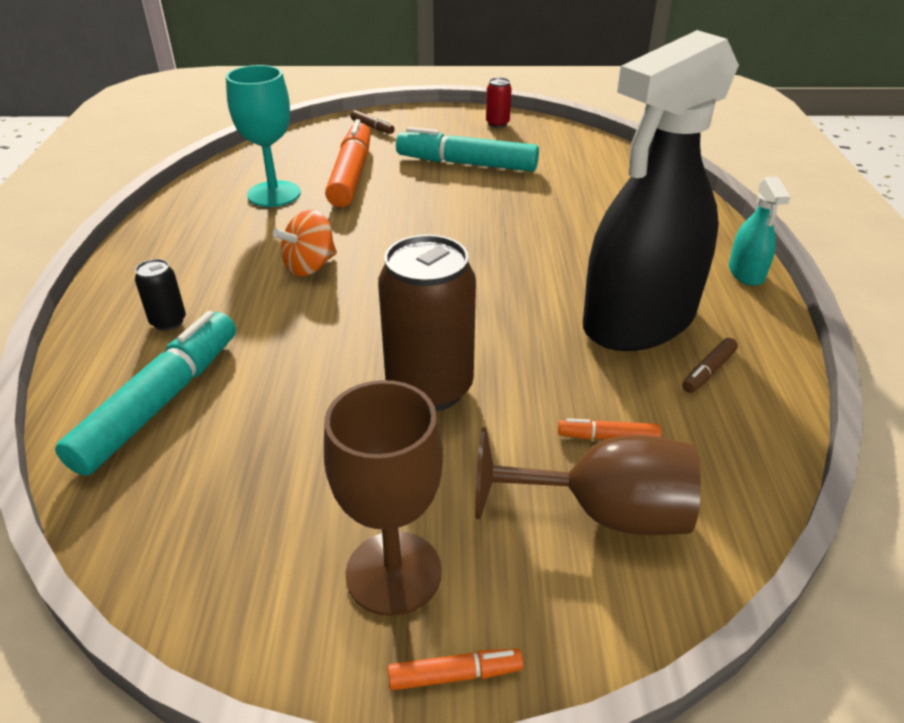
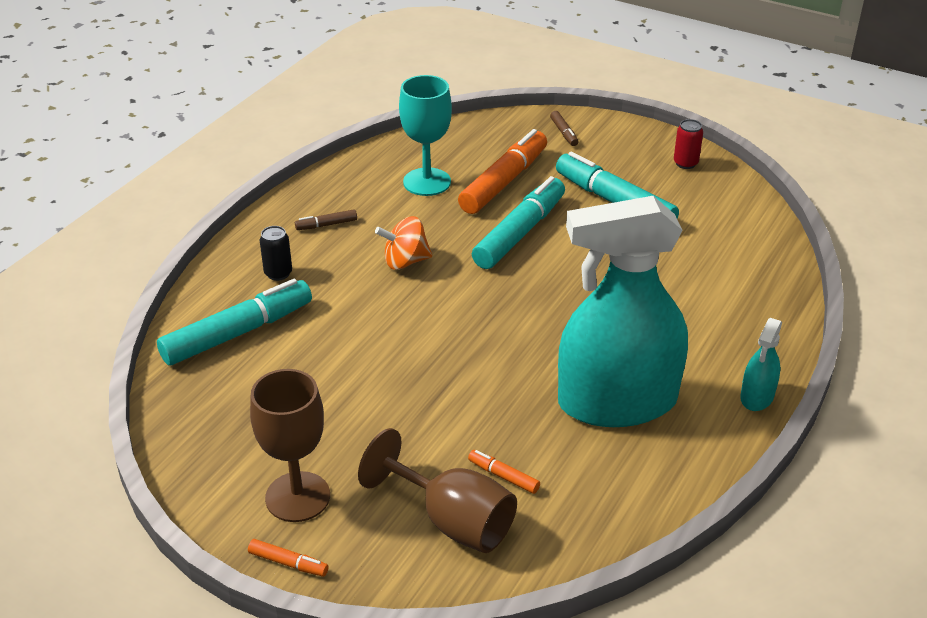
camera: 30 degrees right, 0 degrees up
(405, 210) = (520, 233): none -> turquoise marker
(429, 388) = (413, 392): brown can -> none
(639, 321) = (617, 402): black spray bottle -> turquoise spray bottle
(708, 371) = (628, 462): brown marker -> brown marker (326, 225)

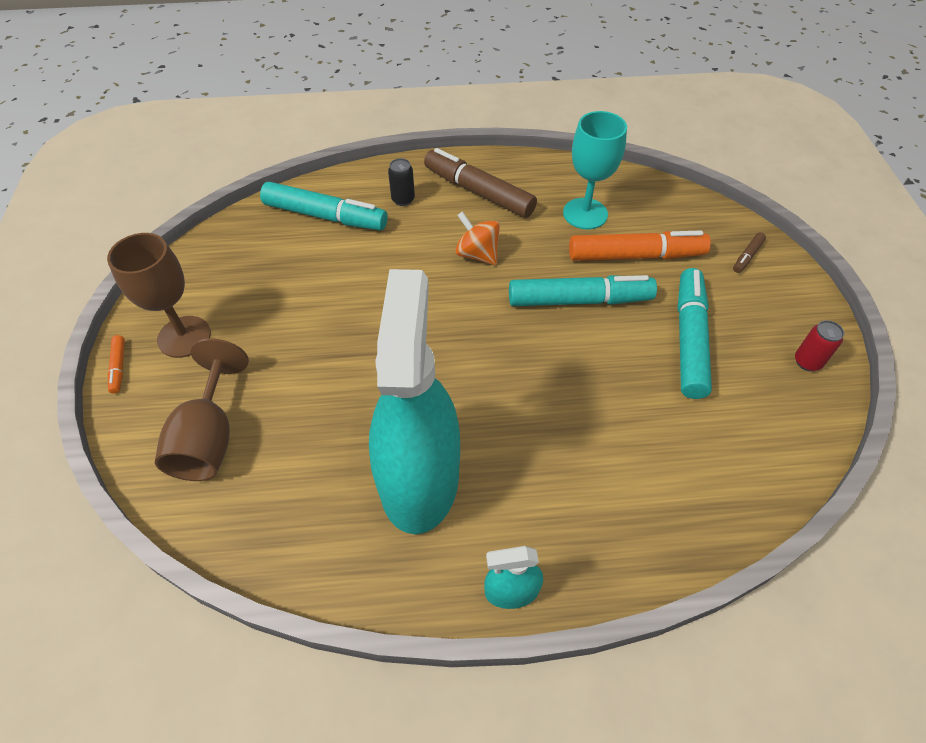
camera: 55 degrees right, 15 degrees up
(326, 225) = (478, 192): brown marker -> brown marker, size x2.33
(503, 476) = (277, 444): orange marker -> none
(617, 402) = (419, 478): turquoise spray bottle -> turquoise spray bottle turned 45 degrees clockwise

